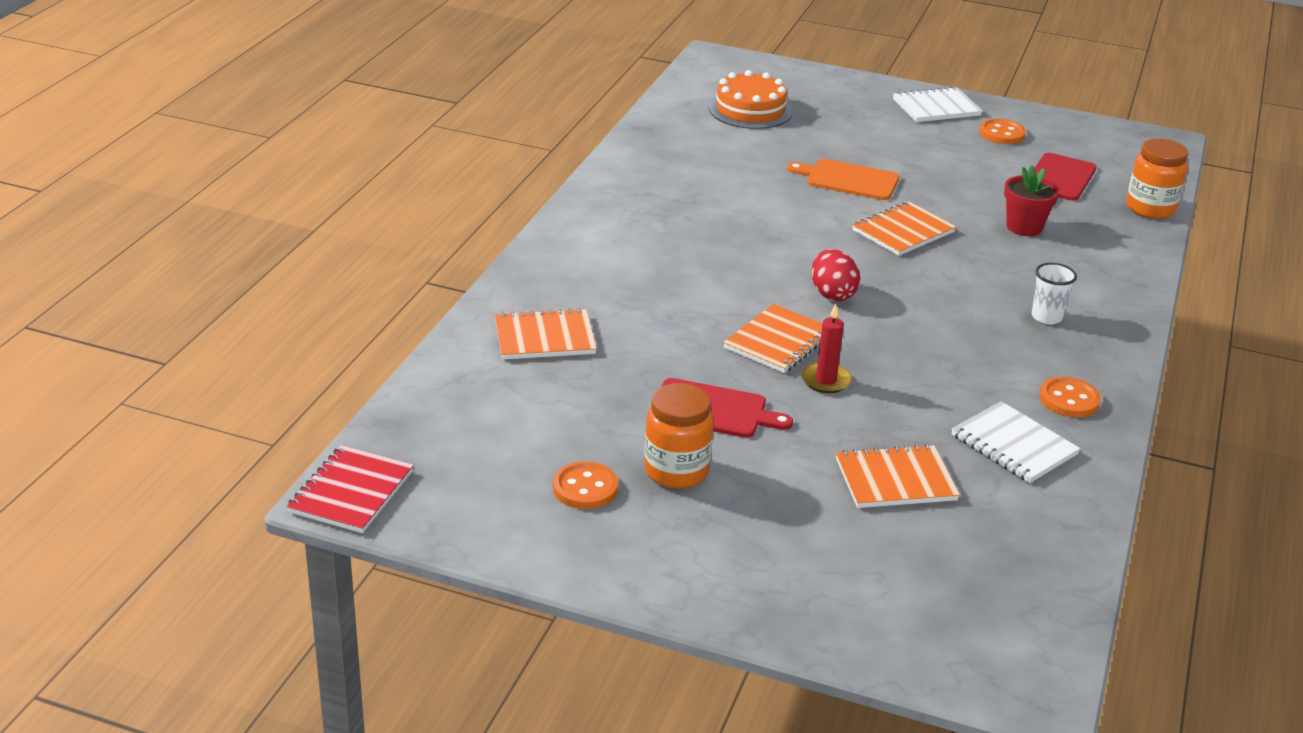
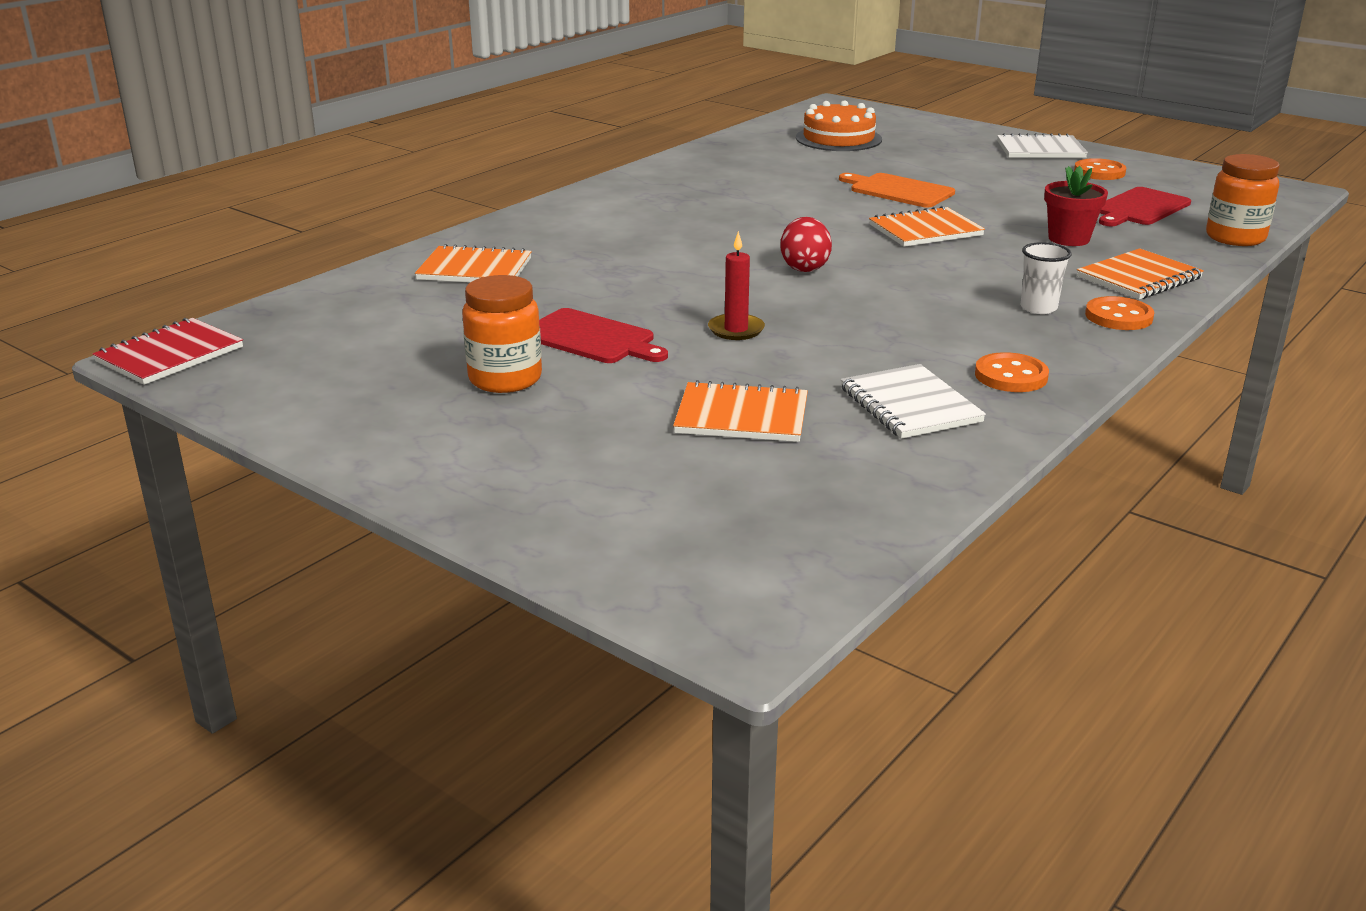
camera: 20 degrees right, 5 degrees down
(585, 488) = (397, 380): orange button -> orange button (1118, 316)
(778, 341) = (712, 296): orange notebook -> orange notebook (1139, 278)

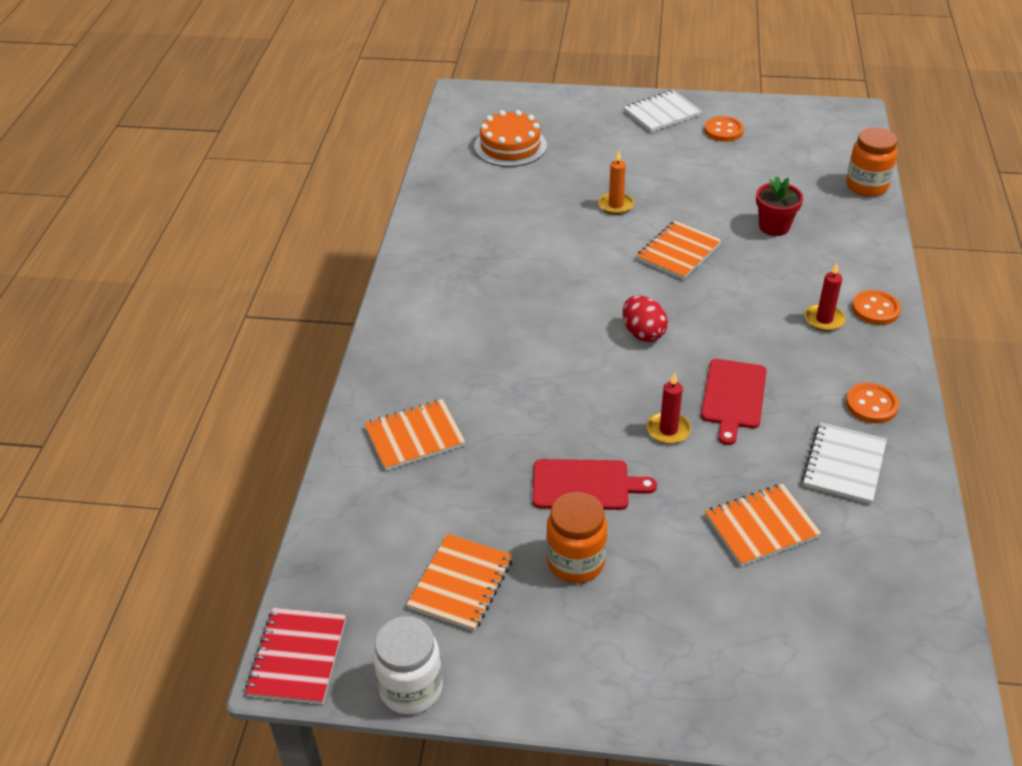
camera: 30 degrees left, 15 degrees up
(230, 402) = (411, 688): none -> white jar
(898, 190) = (615, 205): orange cutting board -> orange candle
(910, 405) = (844, 465): white notebook -> white notebook turned 75 degrees clockwise
(1038, 308) = (824, 319): white cup -> red candle
(1139, 208) = (784, 170): red cutting board -> red cutting board (733, 397)
(1139, 278) = (851, 258): orange notebook -> orange notebook (461, 584)

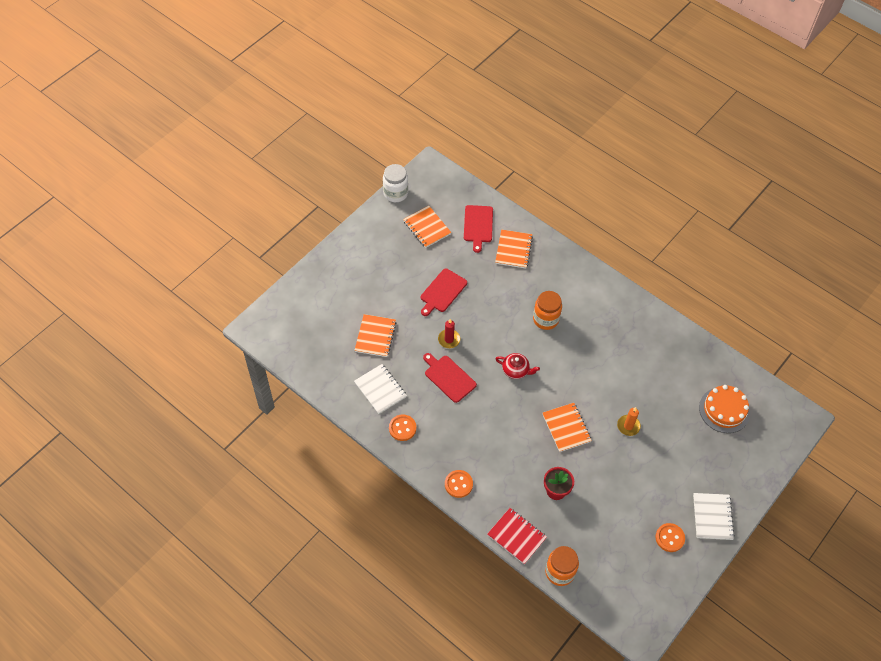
camera: 120 degrees right, 15 degrees up
(297, 657) = (433, 170): red notebook -> red notebook (516, 536)
(396, 509) = (478, 225): none -> red cutting board
(575, 562) = (408, 267): orange jar -> orange jar (545, 319)
(643, 333) = (516, 370): red egg -> red teapot
(824, 319) = (469, 455): red candle -> none

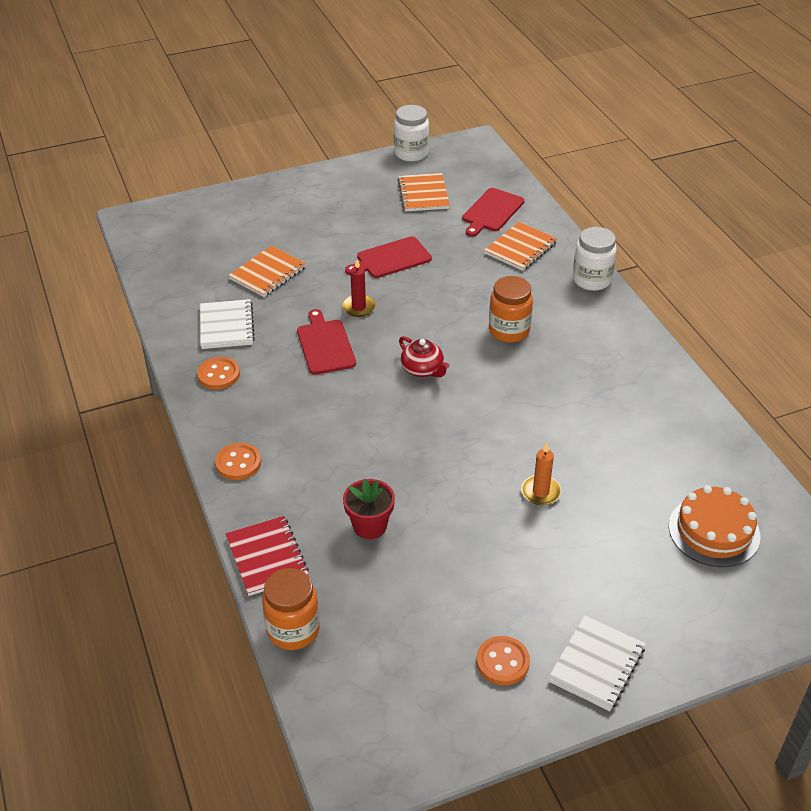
camera: 30 degrees right, 15 degrees down
(566, 428) = (444, 459): orange notebook -> none
(569, 258) = (591, 280): none -> white jar

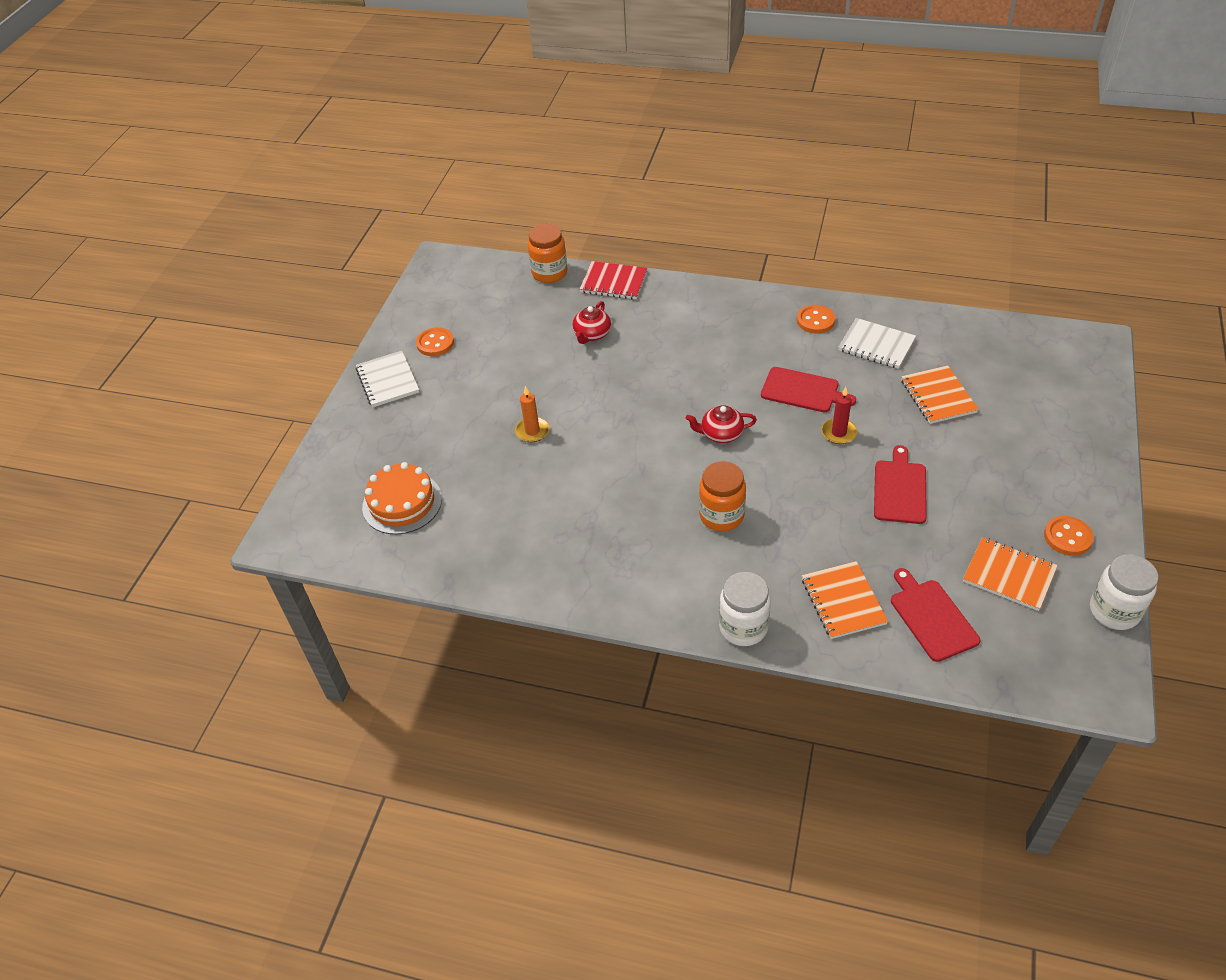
camera: 130 degrees right, 5 degrees up
(238, 463) = (709, 298): orange button -> orange button (1067, 537)
(369, 526) = (592, 334): red flower pot -> red teapot

